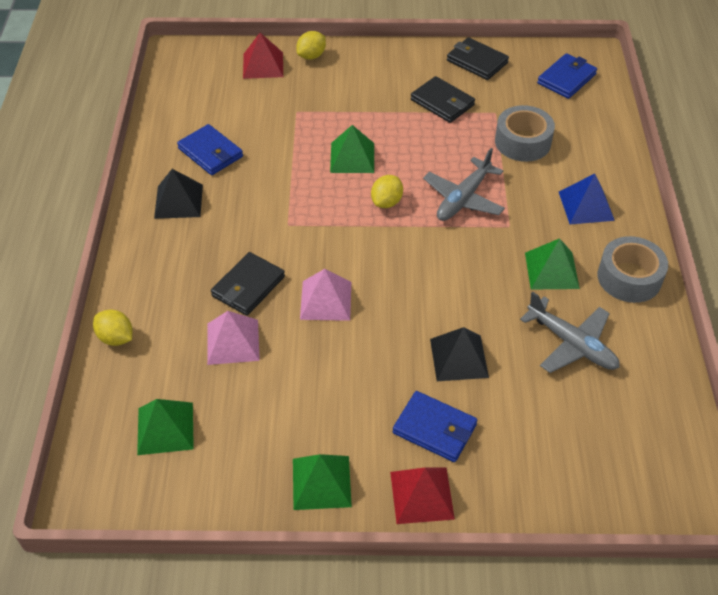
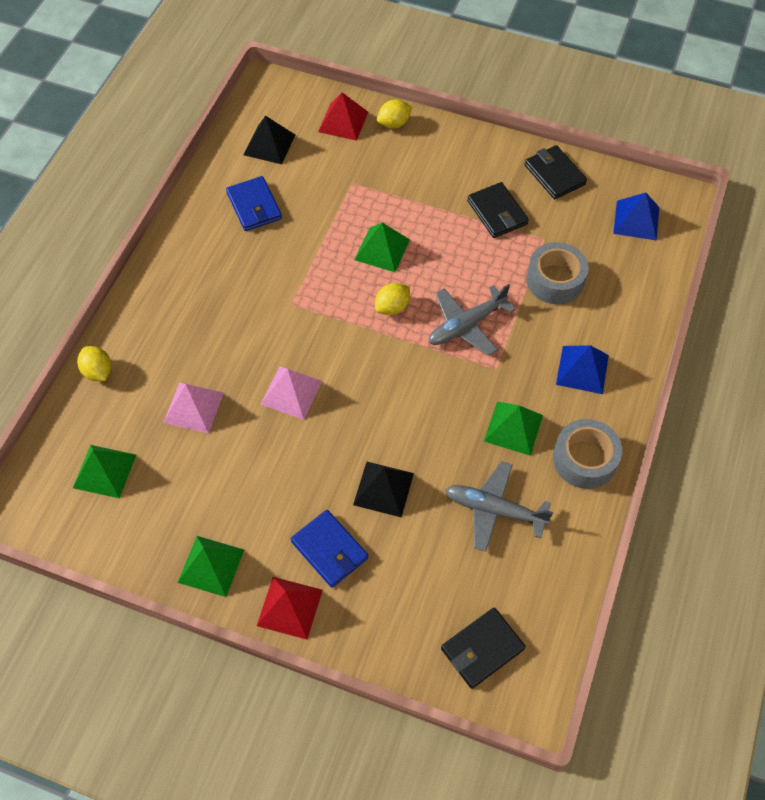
camera: 20 degrees right, 10 degrees up
(178, 201) = (205, 249): black pyramid -> black pyramid (269, 144)
(248, 286) = (229, 356): black wallet -> black wallet (482, 649)
(566, 79) = (636, 220): blue wallet -> blue pyramid
(572, 344) = (494, 510): grey plane -> grey plane turned 135 degrees clockwise

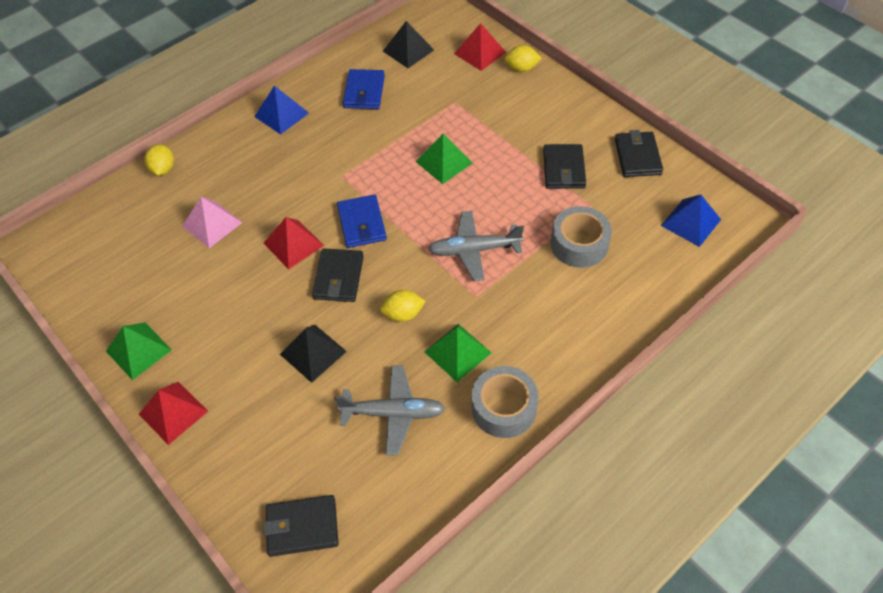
camera: 30 degrees right, 5 degrees down
(104, 471) = (115, 243): green pyramid -> none
(291, 392) = (293, 244): pink pyramid -> red pyramid
(329, 550) = (236, 381): blue wallet -> blue wallet (361, 223)
(358, 406) = (338, 277): none -> black wallet
(392, 307) = (421, 211): yellow lemon -> yellow lemon (403, 314)
(494, 510) = (393, 413): grey plane -> grey plane turned 135 degrees clockwise
(582, 369) = (553, 329): blue pyramid -> blue pyramid (281, 114)

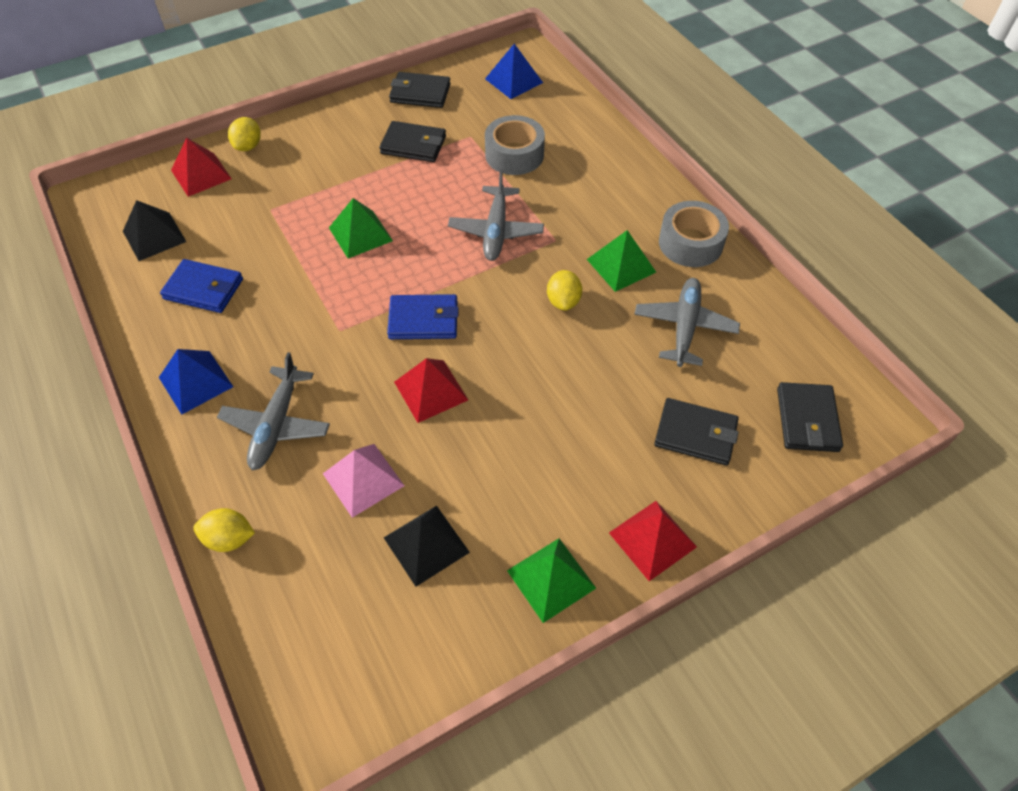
camera: 80 degrees left, 0 degrees up
(251, 166) = (276, 425): none -> grey plane
(313, 353) = (596, 387): black pyramid -> black pyramid (426, 545)
(338, 277) = (496, 351): black wallet -> black wallet (695, 434)

